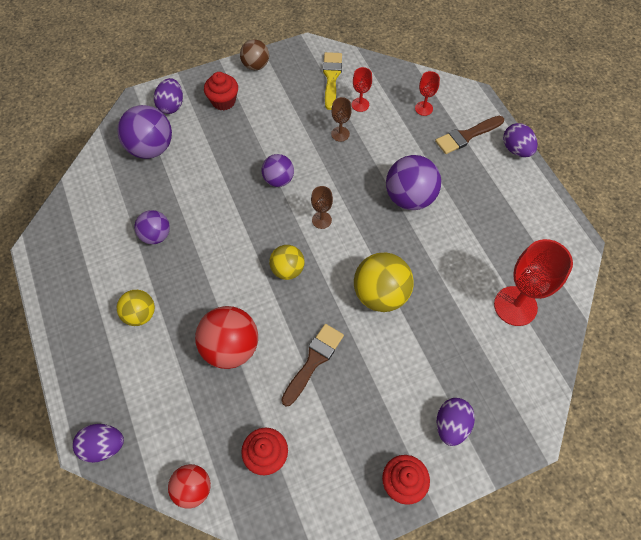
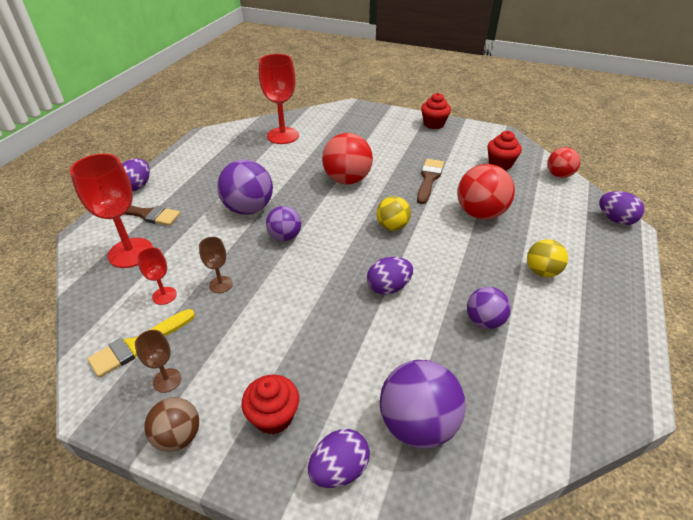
camera: 135 degrees left, 20 degrees down
(278, 180) = (322, 287): purple ball -> purple ball (285, 237)
(314, 361) = (429, 179): brown brush -> brown brush turned 120 degrees clockwise
(321, 220) = (328, 237): brown goblet -> brown goblet (167, 380)
(380, 294) = (347, 180): yellow ball -> red ball
(423, 108) = (130, 253): red goblet -> red goblet, size x2.00
(451, 425) = (384, 124): purple egg -> purple egg (388, 287)

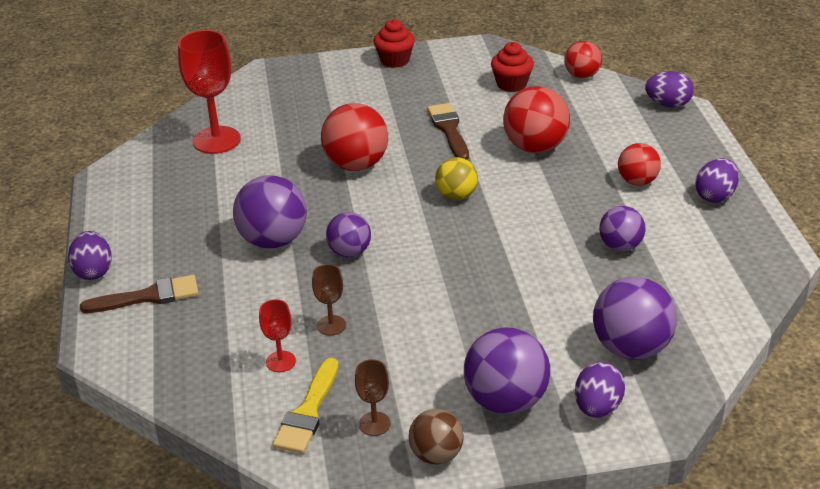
camera: 30 degrees left, 5 degrees down
(130, 253) = (185, 341): red goblet -> none
(273, 416) = (506, 401): red cupcake -> purple ball
(388, 287) = (507, 255): purple egg -> purple egg (715, 196)
(542, 271) = (637, 181): yellow ball -> red ball

